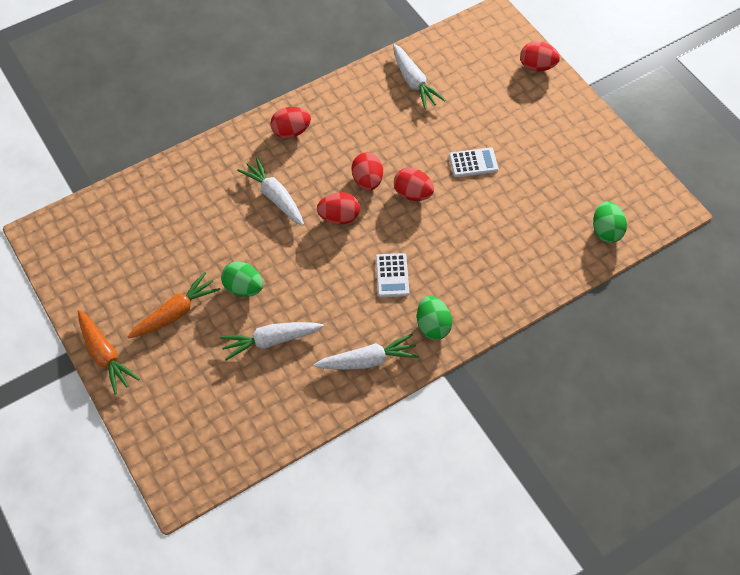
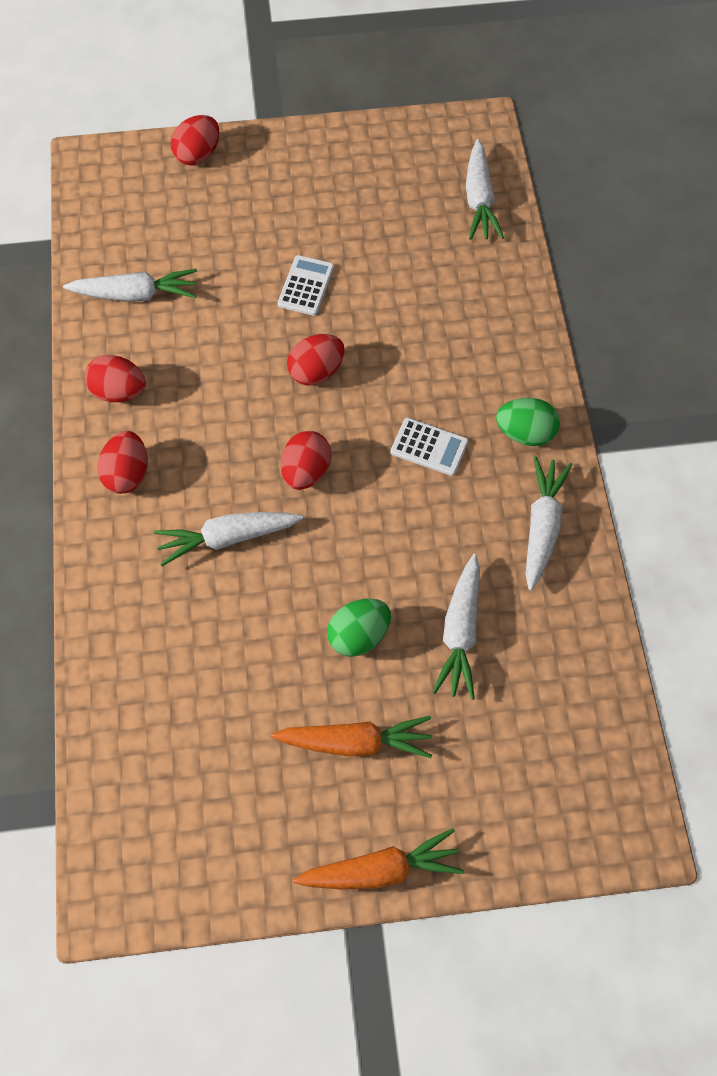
camera: 65 degrees left, 5 degrees up
(176, 312) = (355, 742): orange carrot -> orange carrot turned 105 degrees clockwise
(367, 180) = (265, 414): red egg -> red egg (119, 392)
(606, 231) = (479, 200): green egg -> white carrot

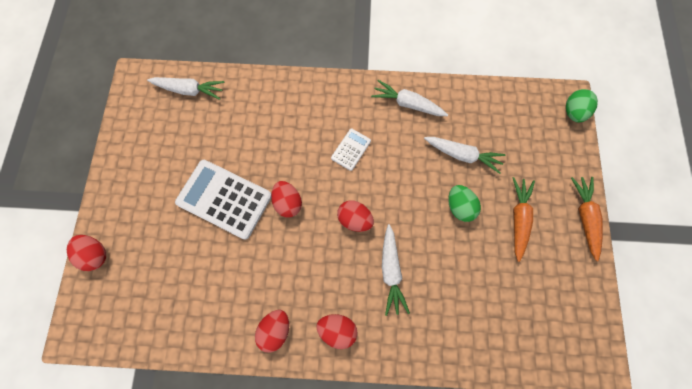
camera: 80 degrees left, 10 degrees up
(136, 294) = (201, 310): white carrot -> none
(306, 286) = (224, 199): white calculator -> white calculator, size x2.05
(525, 433) = (351, 100): green egg -> green egg (572, 112)

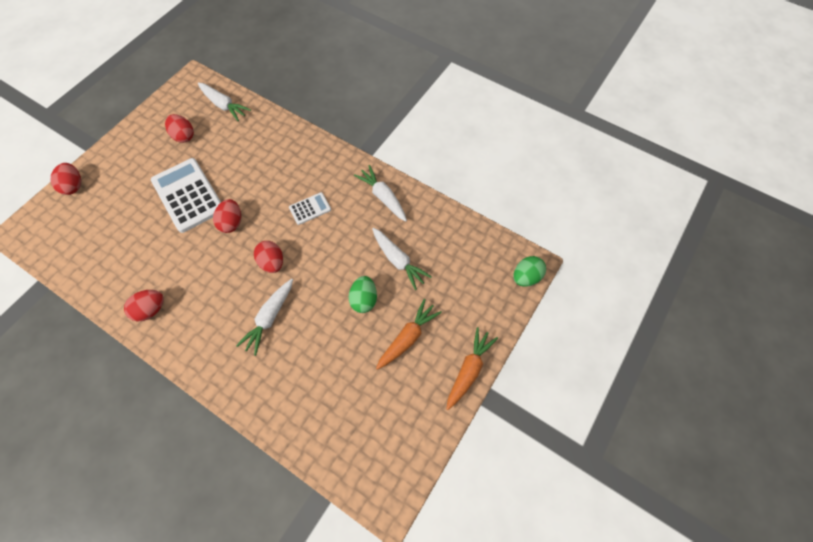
camera: 30 degrees right, 10 degrees down
(337, 329) = (195, 337): red egg -> red egg (184, 136)

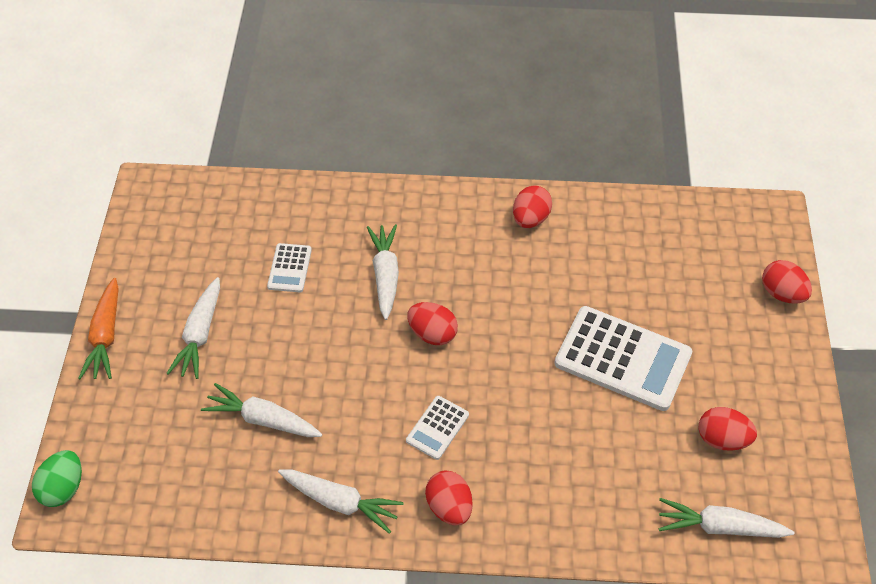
camera: 150 degrees right, 10 degrees down
(231, 223) = (529, 354): red egg -> red egg (449, 507)
(325, 358) = (289, 268): none -> white calculator
(364, 300) = (281, 349): green egg -> none
(408, 337) = (200, 334): orange carrot -> white carrot

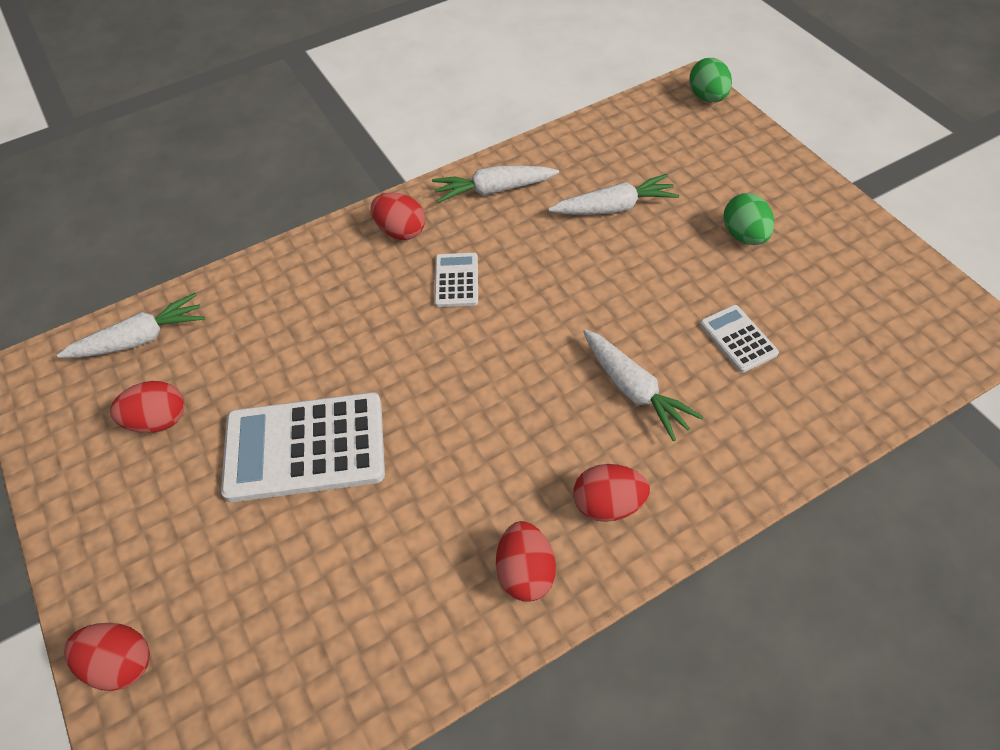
camera: 150 degrees right, 0 degrees up
(106, 336) = (819, 191): orange carrot -> none
(200, 334) = (744, 236): white carrot -> green egg
(432, 334) = (530, 358): red egg -> red egg (608, 504)

